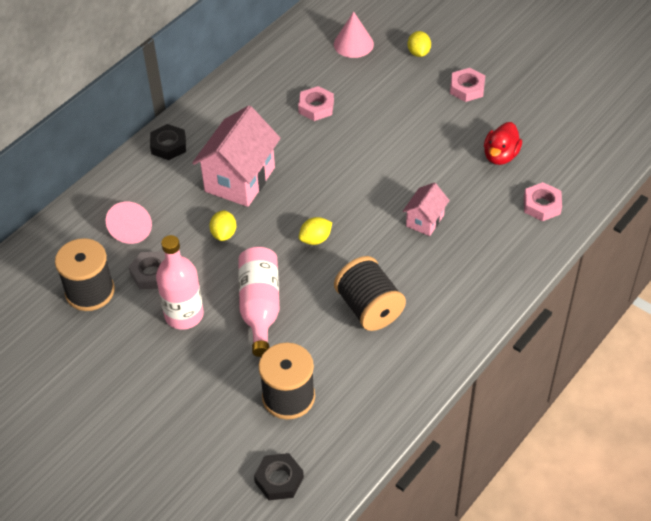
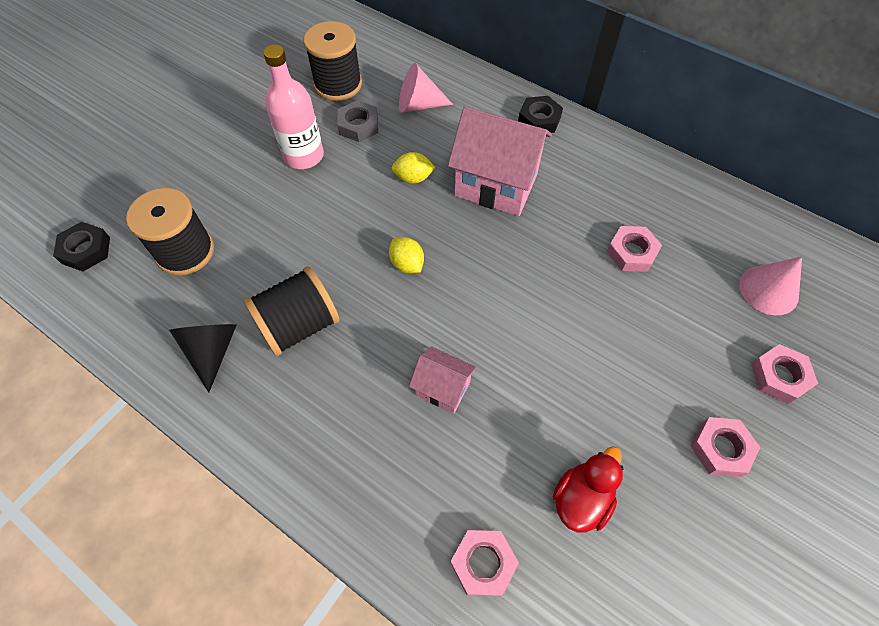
camera: 85 degrees right, 10 degrees up
(260, 307) = (309, 218): pink bottle -> none
(390, 364) = (212, 351): none -> black cone
(418, 53) = (779, 376): yellow lemon -> pink nut
(500, 156) = (581, 499): red duck -> red duck turned 105 degrees clockwise

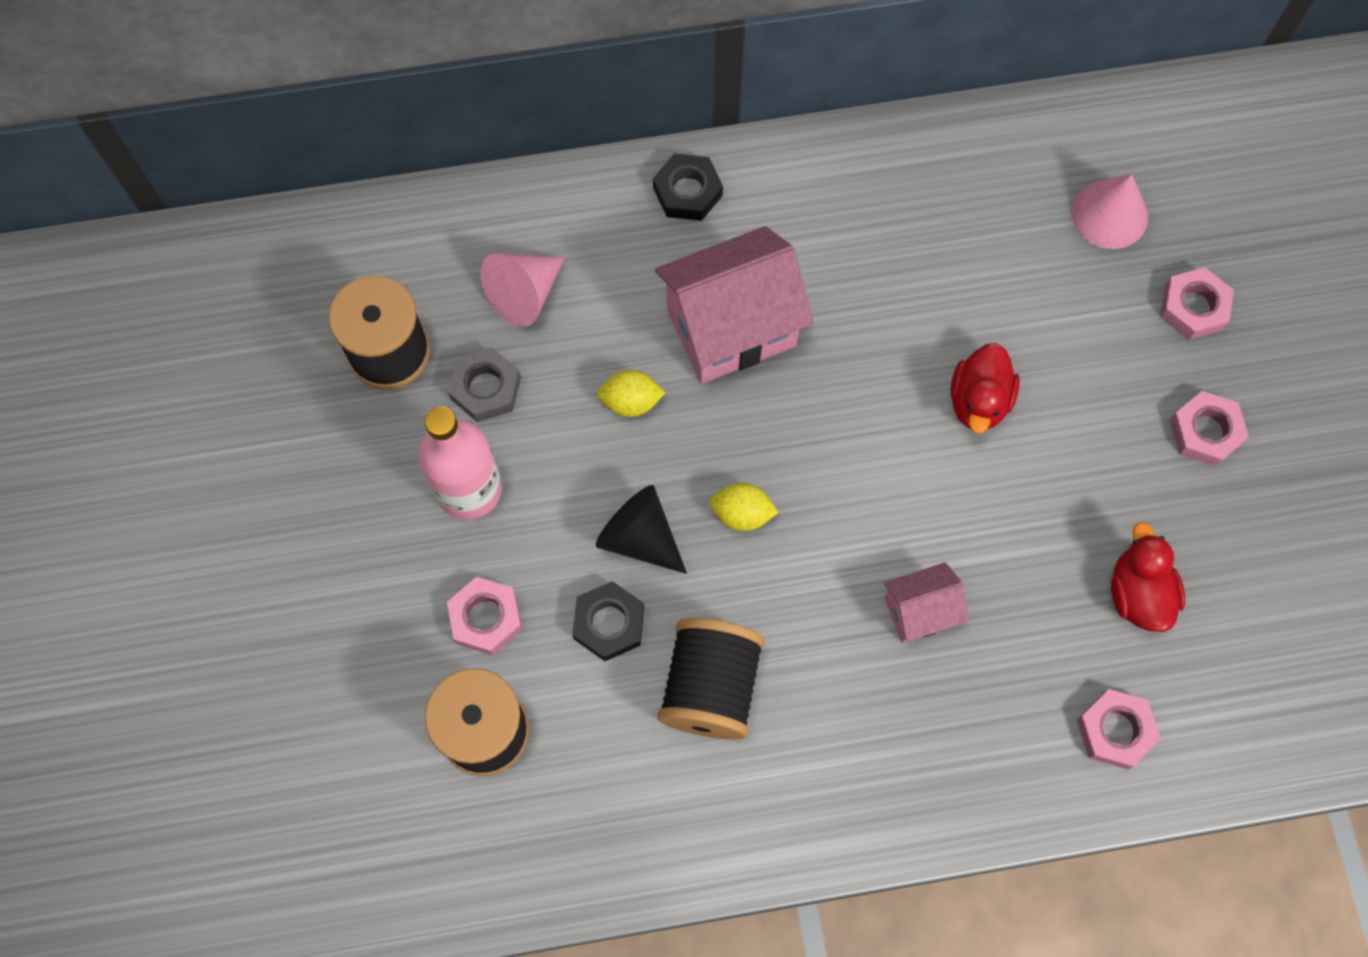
camera: 45 degrees left, 10 degrees up
(86, 250) = (366, 841): black nut -> black nut (609, 623)
(212, 351) = (656, 800): black cone -> black cone (640, 537)
(413, 178) = (631, 402): yellow lemon -> yellow lemon turned 45 degrees clockwise
(590, 317) = (978, 401): none -> red duck
(631, 252) = (948, 287): pink nut -> pink nut (486, 618)

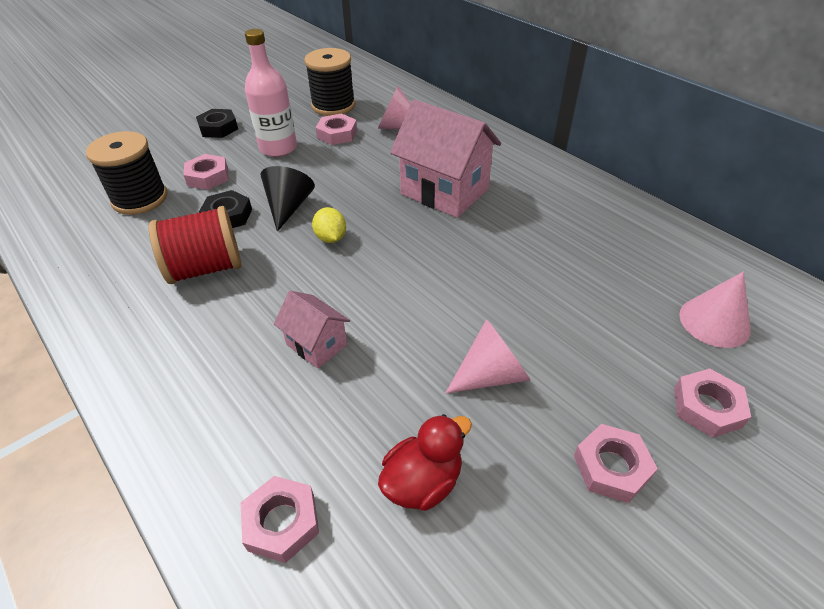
camera: 60 degrees right, 25 degrees down
(486, 388) = (337, 134): grey nut -> pink nut
(631, 402) = (368, 176): yellow lemon -> none
(687, 192) = (507, 150): black nut -> black nut (218, 128)
(710, 687) = (206, 268): black spool -> red spool
(978, 401) = (499, 311): red duck -> none
(1056, 464) = (491, 375): none -> pink cone

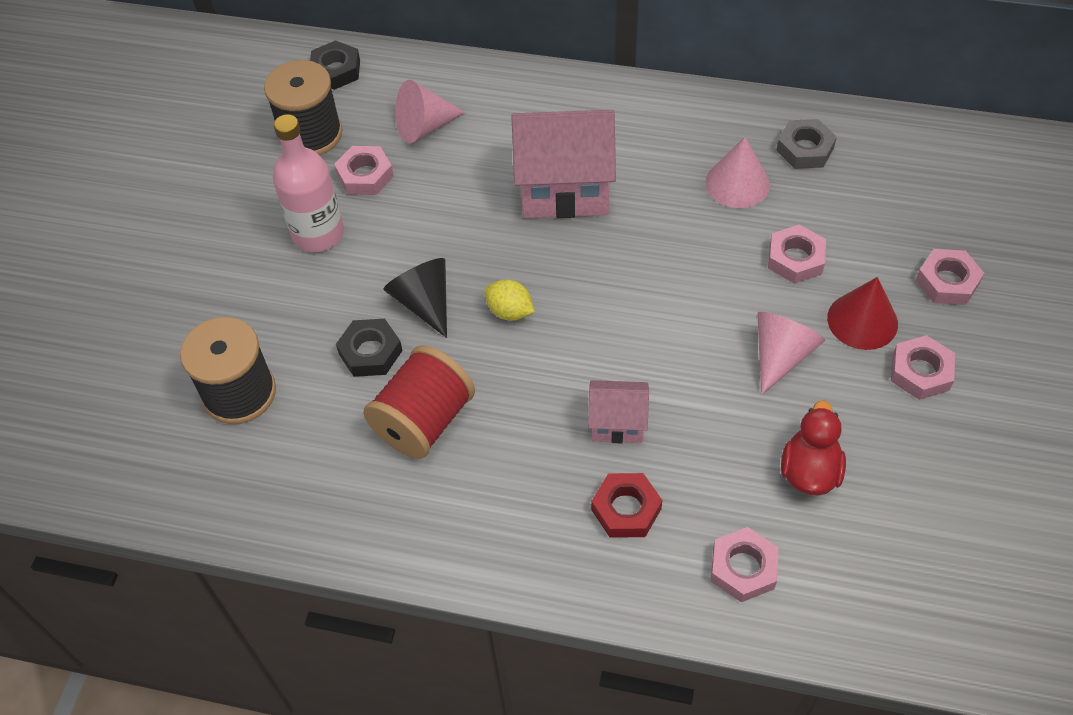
camera: 35 degrees left, 10 degrees up
(208, 177) = (283, 319): pink nut -> pink nut (795, 259)
(218, 128) = (204, 246): black nut -> black nut (336, 70)
(252, 407) = (626, 509): none -> red nut
(591, 391) = (862, 320): none -> red cone
(652, 248) = (805, 149): none -> grey nut
(714, 322) = (902, 199): pink cone -> pink cone (737, 183)

